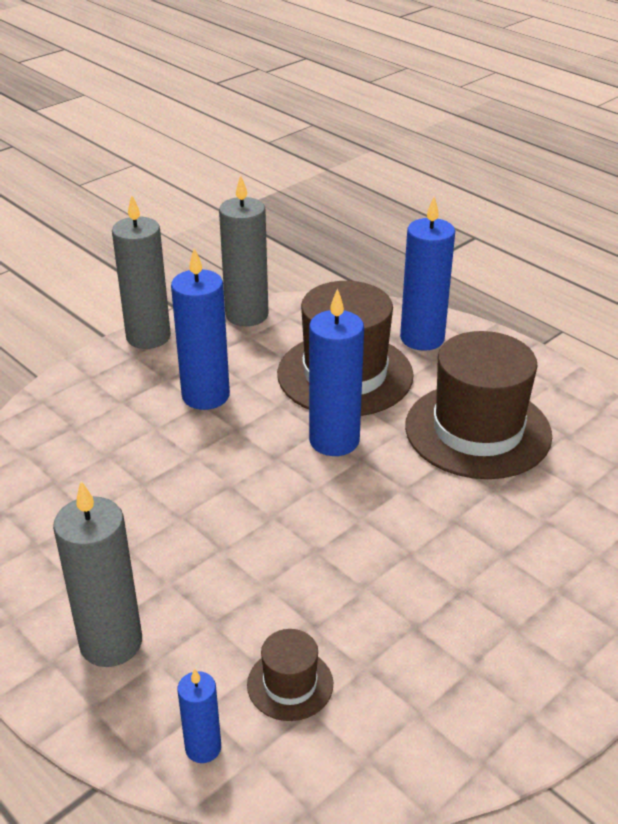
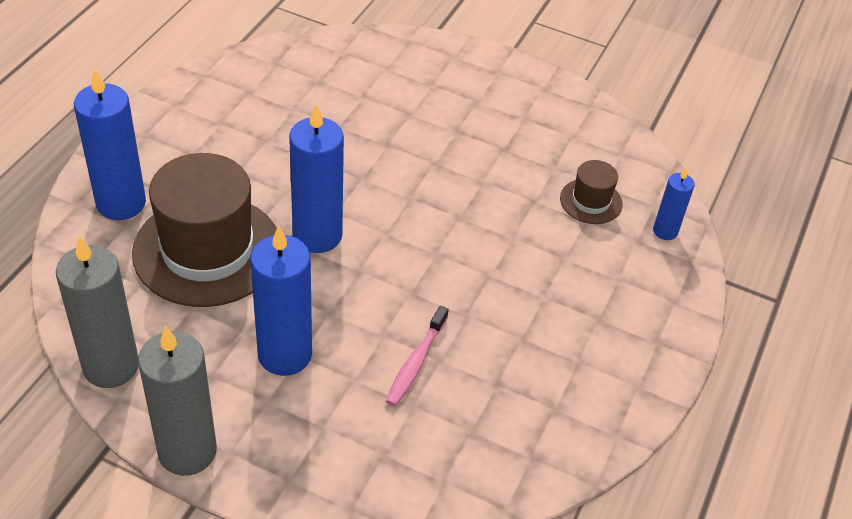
camera: 115 degrees left, 10 degrees up
(111, 643) = (619, 312): grey candle -> none
(148, 467) = (416, 362): none -> pink toothbrush
(478, 430) = (264, 144): brown hat -> none

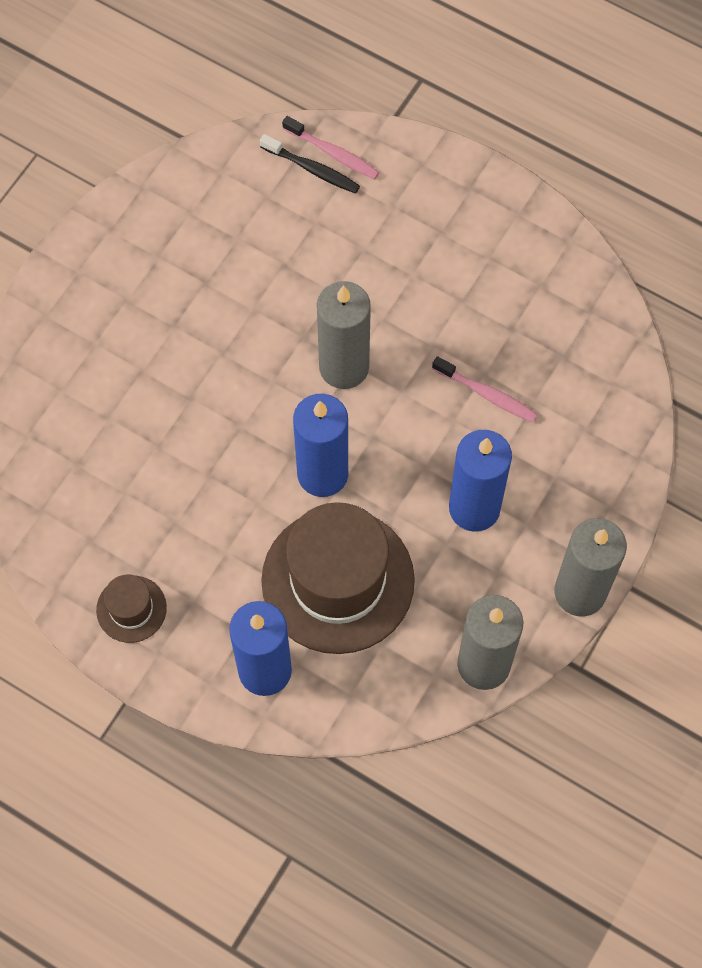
camera: 80 degrees left, 20 degrees up
(432, 247) = (344, 367): none -> grey candle
(591, 201) = (288, 212): brown hat -> brown hat (131, 609)
(642, 217) = (312, 169): none -> black toothbrush
(665, 231) = (333, 153): blue candle -> pink toothbrush

